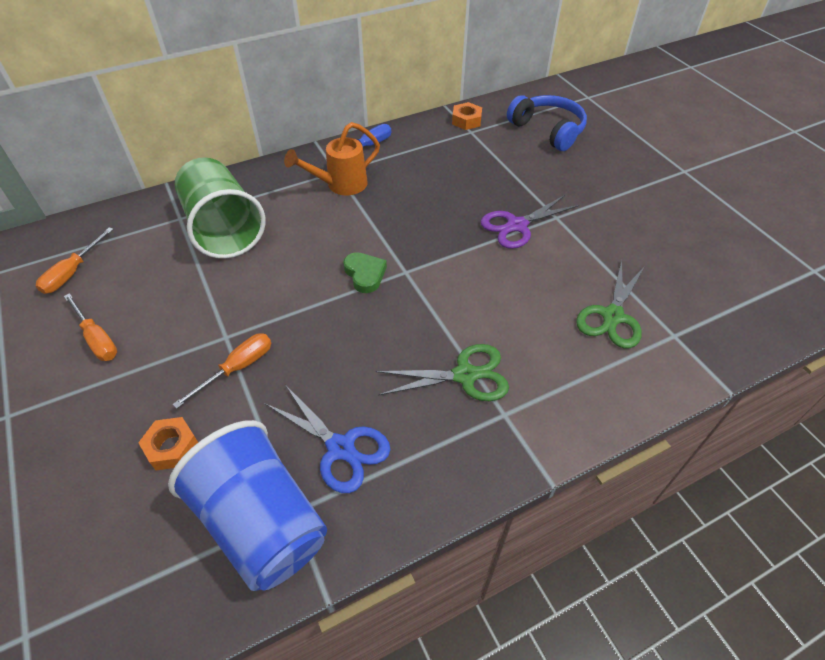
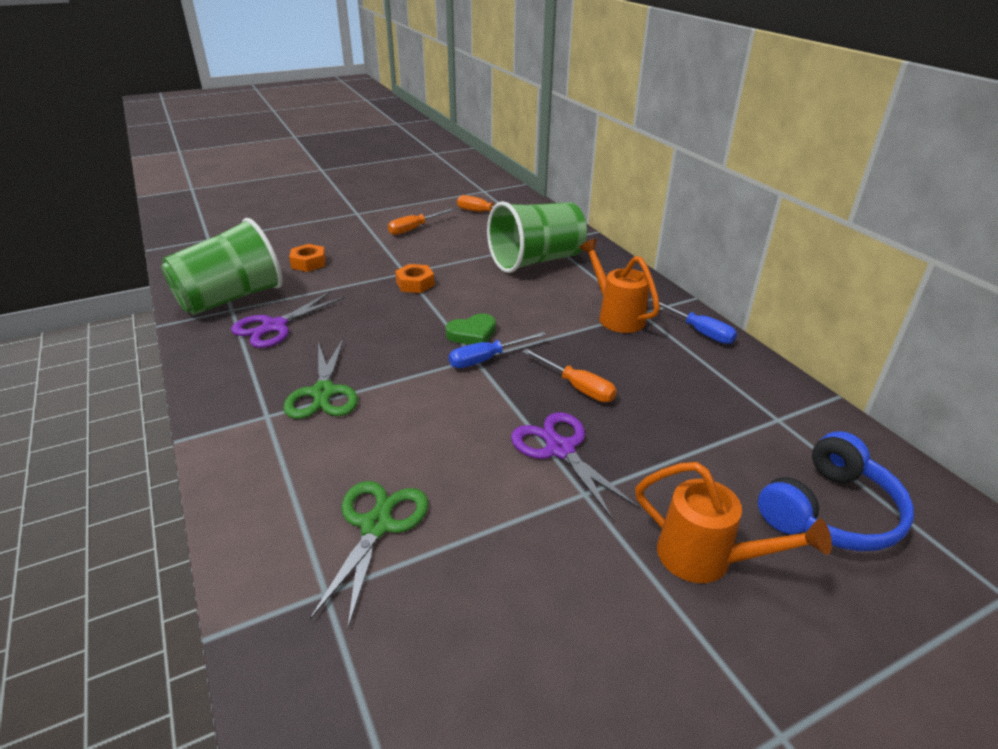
camera: 90 degrees right, 15 degrees down
(237, 368) = (370, 279): orange screwdriver -> orange screwdriver (577, 387)
(262, 523) = (231, 298): blue cup -> green cup
(341, 448) = (274, 326): blue scissors -> purple scissors
(406, 264) = (486, 359): none -> blue screwdriver
(466, 120) = (807, 416): orange nut -> orange nut (415, 284)
(594, 176) = (707, 559): none -> orange watering can
(612, 316) = (376, 525): green scissors -> green scissors turned 75 degrees clockwise

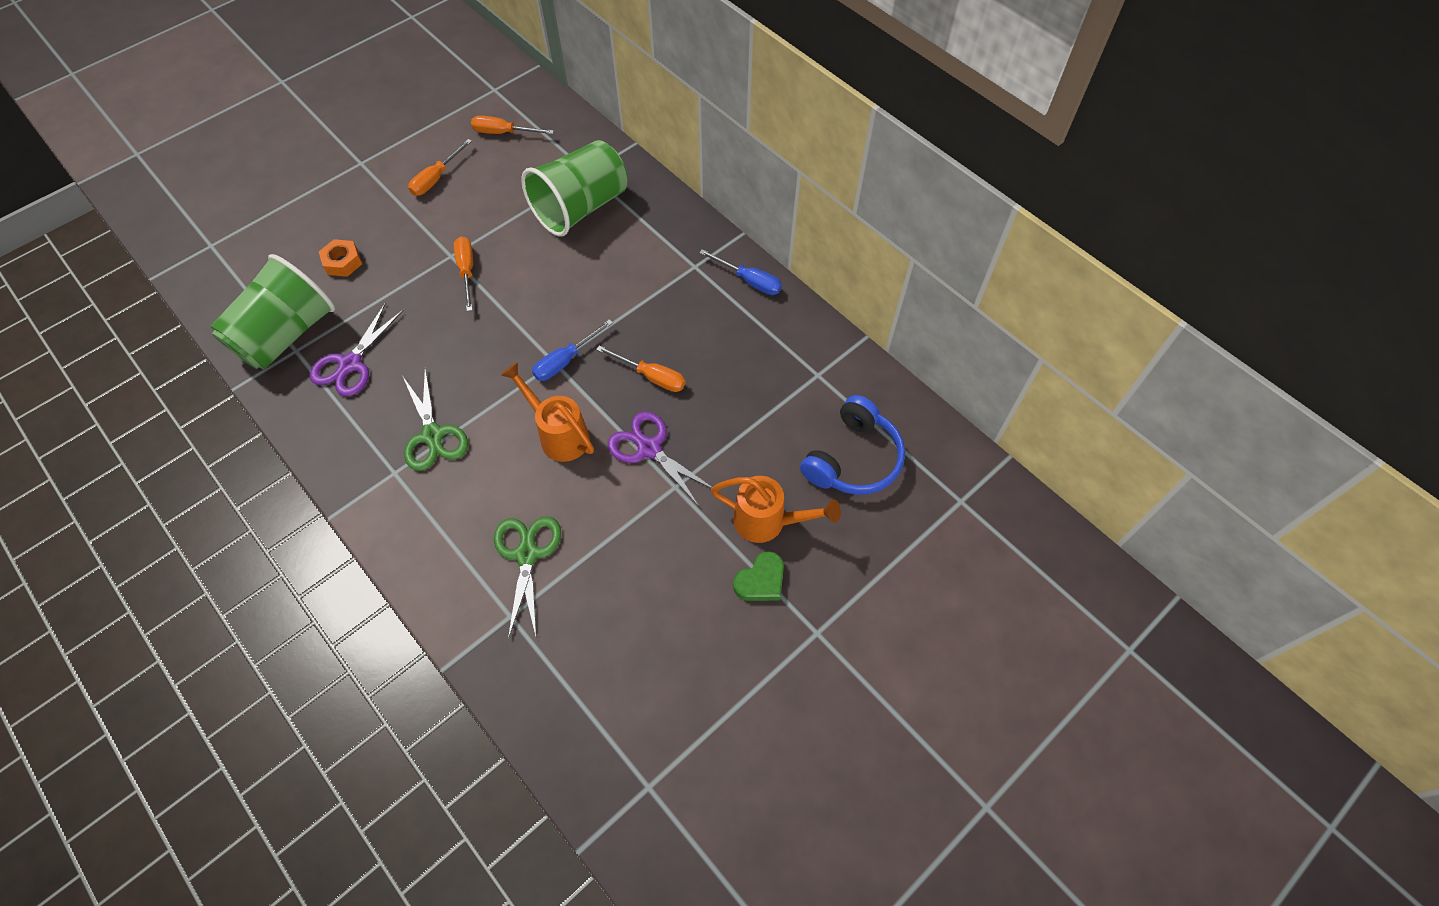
camera: 15 degrees left, 25 degrees up
(415, 284) = (467, 271): orange nut -> orange screwdriver
(472, 334) = (544, 331): green heart -> green heart (761, 580)
(616, 316) = (672, 276): orange watering can -> orange watering can (558, 434)

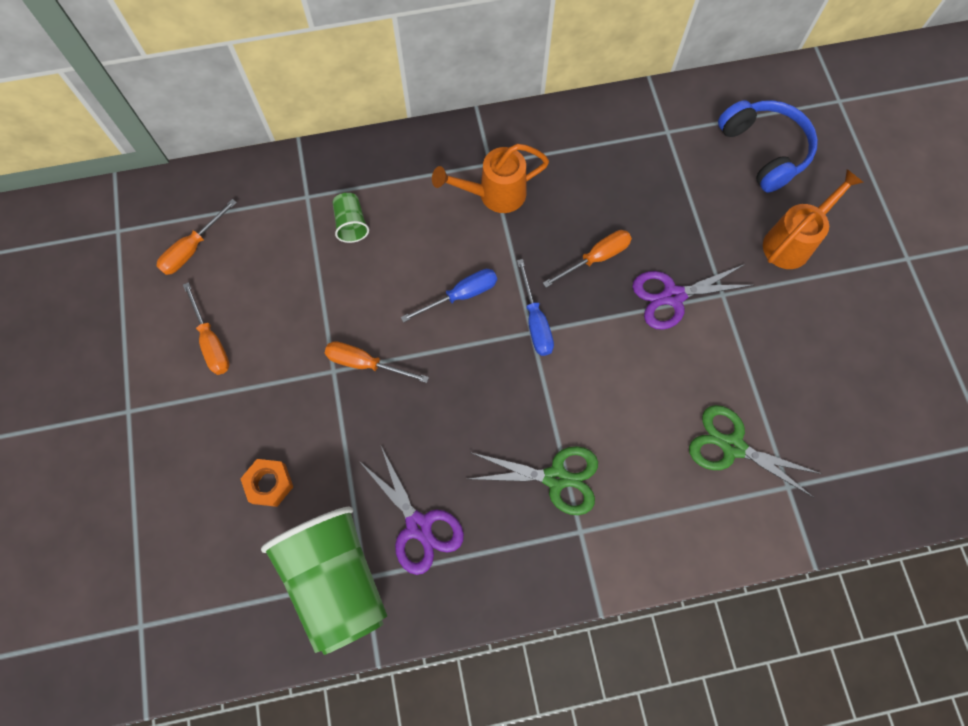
camera: 60 degrees left, 10 degrees up
(558, 434) = (616, 364): orange watering can -> orange watering can (493, 195)
(581, 208) = (351, 224): green cup -> green cup, size x0.42
(749, 281) = (535, 130): blue screwdriver -> blue screwdriver (461, 295)
(761, 580) = (844, 274): green heart -> none

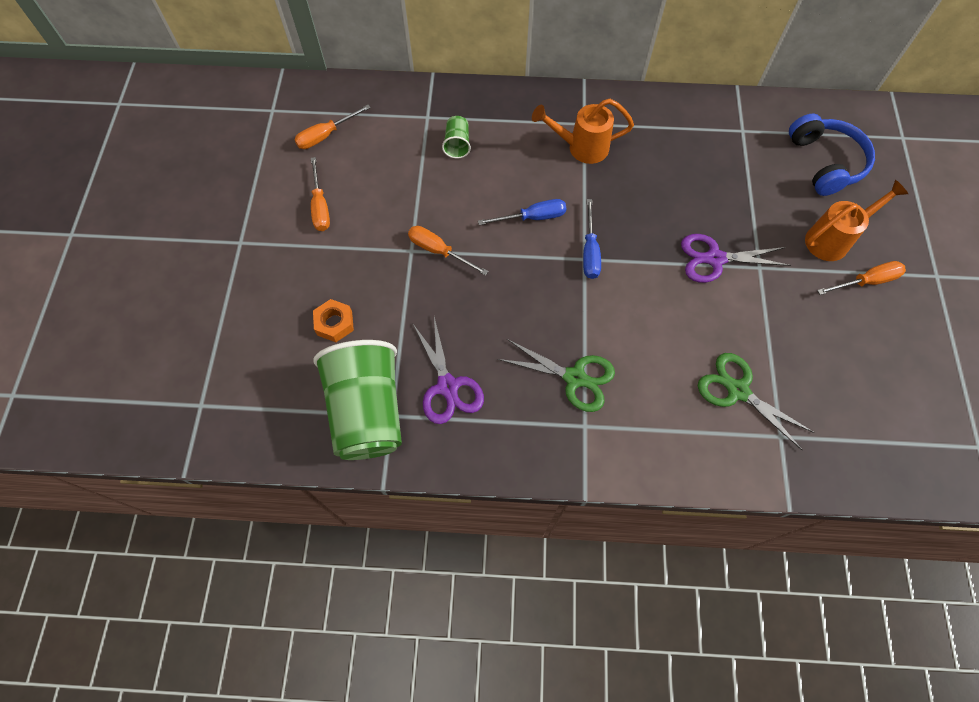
camera: 15 degrees right, 5 degrees down
(596, 258) = (655, 214): orange screwdriver -> orange screwdriver (866, 281)

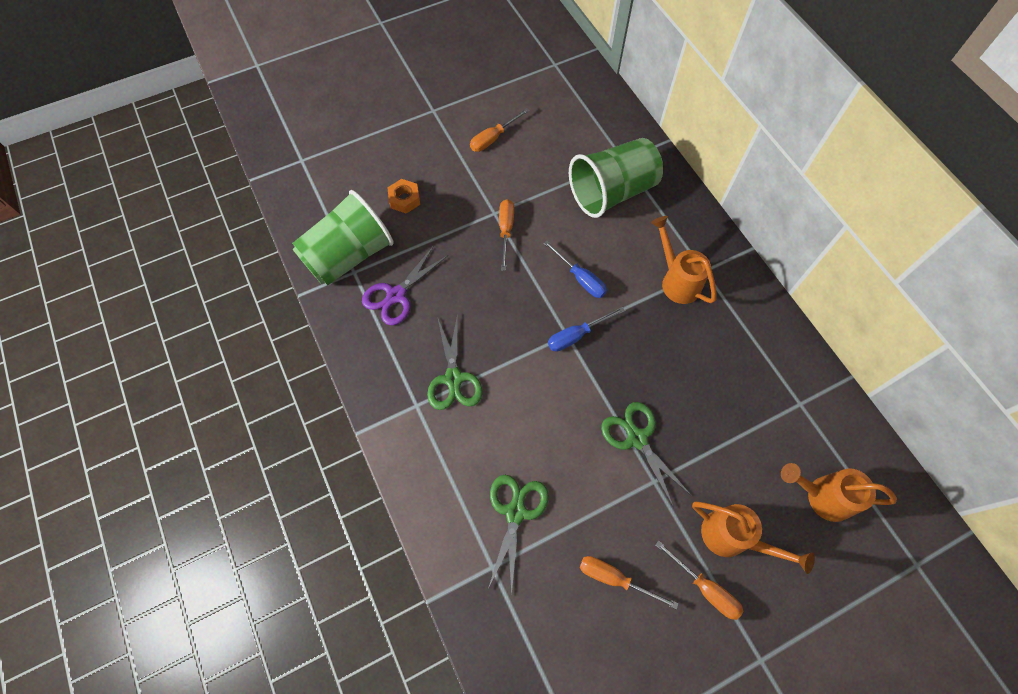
camera: 60 degrees right, 0 degrees up
(326, 135) = (557, 107): orange screwdriver -> orange screwdriver (614, 578)
(457, 145) = (612, 192): green cup -> green cup, size x2.38
(715, 259) = (637, 438): purple scissors -> green scissors
(825, 162) = (821, 496): blue headphones -> orange watering can

